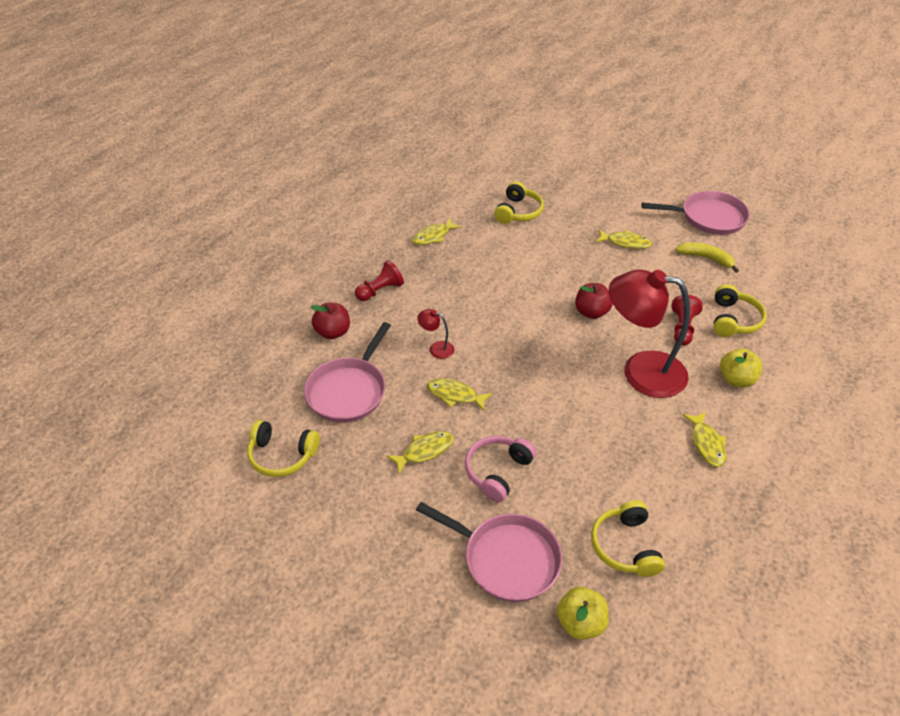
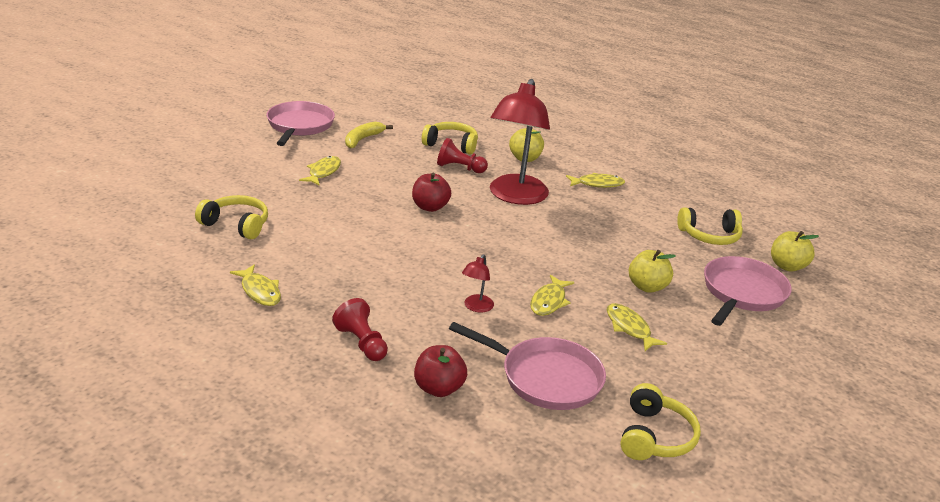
camera: 90 degrees left, 15 degrees down
(497, 471) = (647, 287): pink headphones -> yellow apple

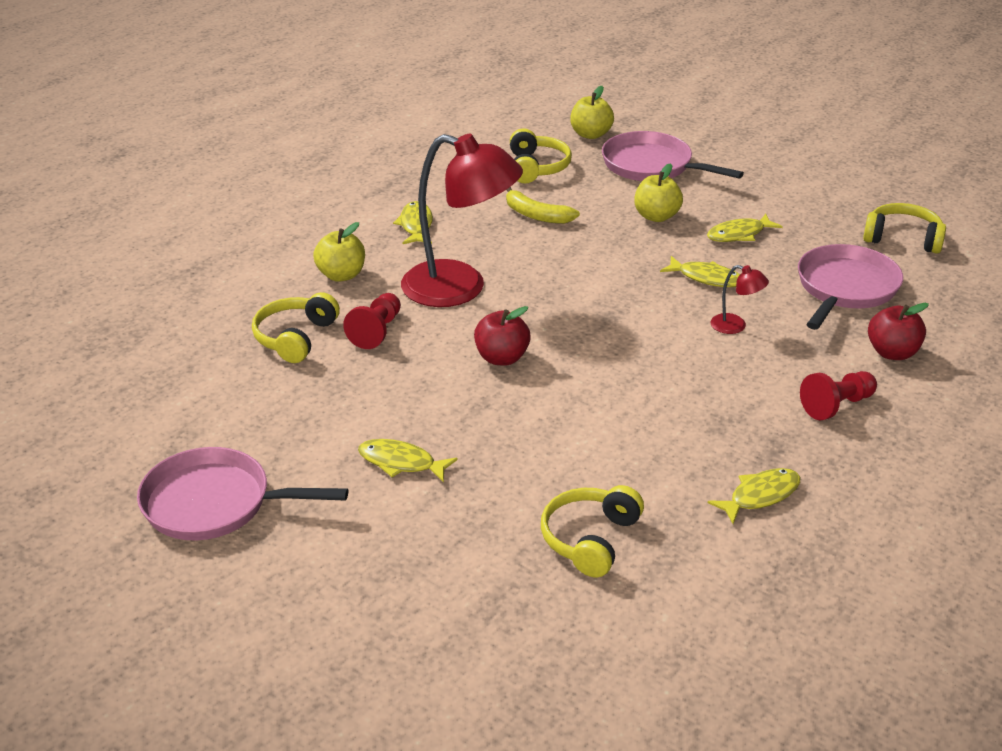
camera: 85 degrees left, 5 degrees up
(362, 139) = (274, 427): yellow banana -> yellow banana (536, 215)

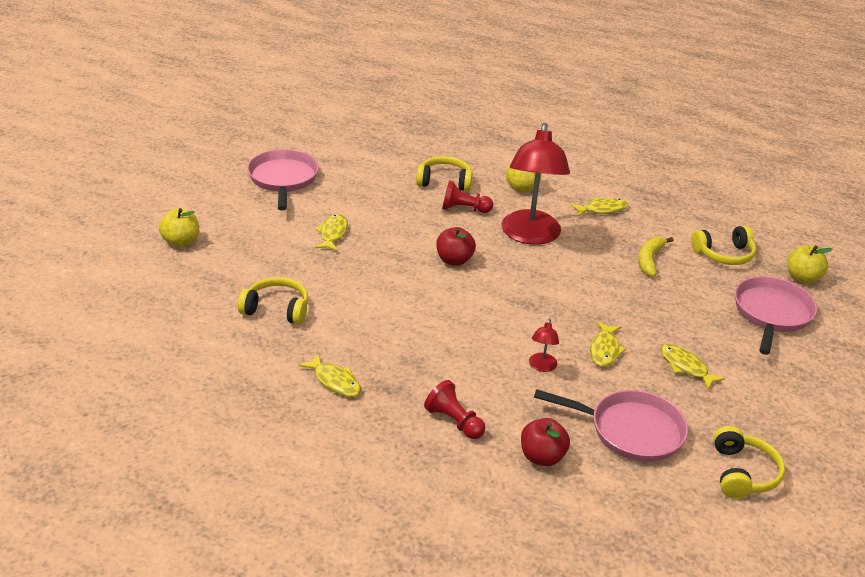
camera: 75 degrees right, 0 degrees up
(656, 216) = (686, 320): yellow apple -> yellow apple (181, 242)

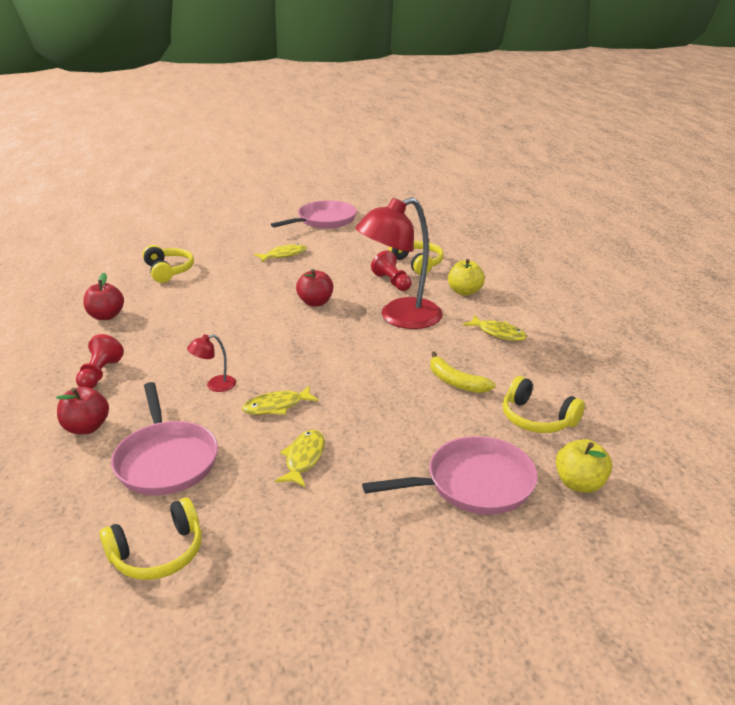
camera: 55 degrees right, 5 degrees down
(181, 242) = (206, 223): yellow apple -> none
(335, 381) = (106, 316): yellow fish -> red apple
(649, 260) = (456, 382): yellow banana -> yellow banana turned 120 degrees counterclockwise

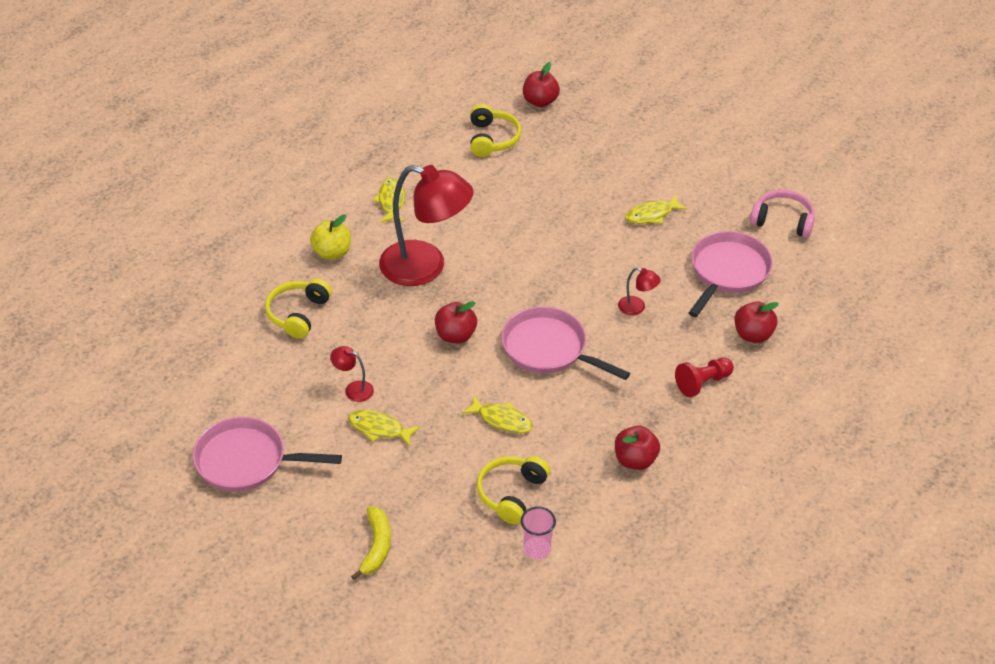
camera: 130 degrees left, 15 degrees up
(123, 263) = (536, 549): none -> pink cup
(158, 553) = (783, 221): yellow headphones -> pink headphones
(277, 406) = (620, 260): yellow fish -> yellow fish (502, 420)
(326, 258) = (353, 389): none -> red lamp
(392, 282) = (360, 309): red pawn -> none
(456, 382) = (489, 192): yellow banana -> yellow banana (376, 546)
(473, 484) = (588, 138): pink pan -> pink pan (548, 349)
(579, 484) = (540, 101): yellow apple -> red apple

